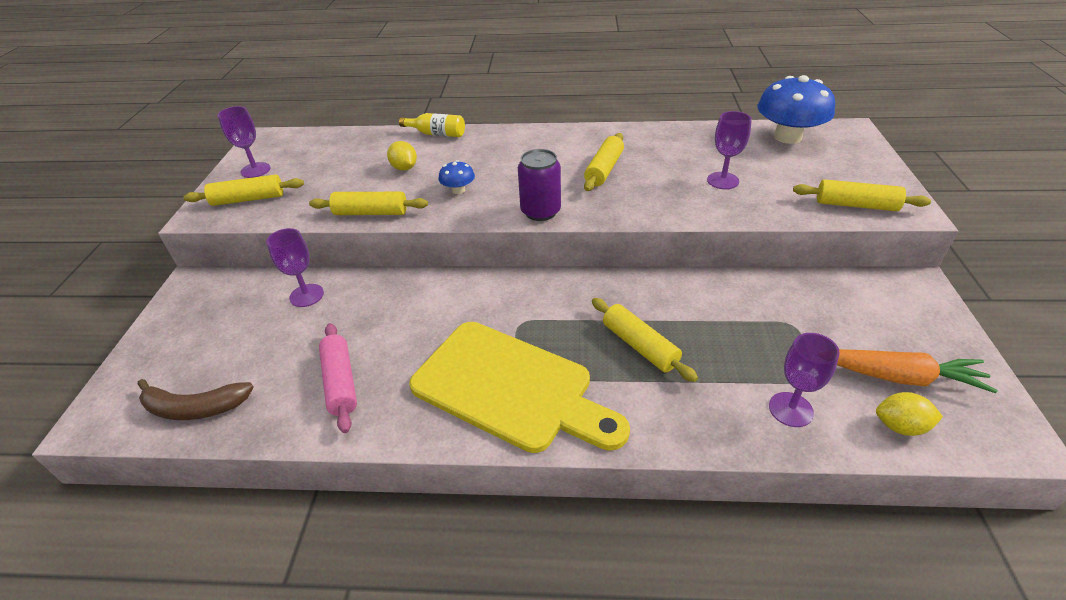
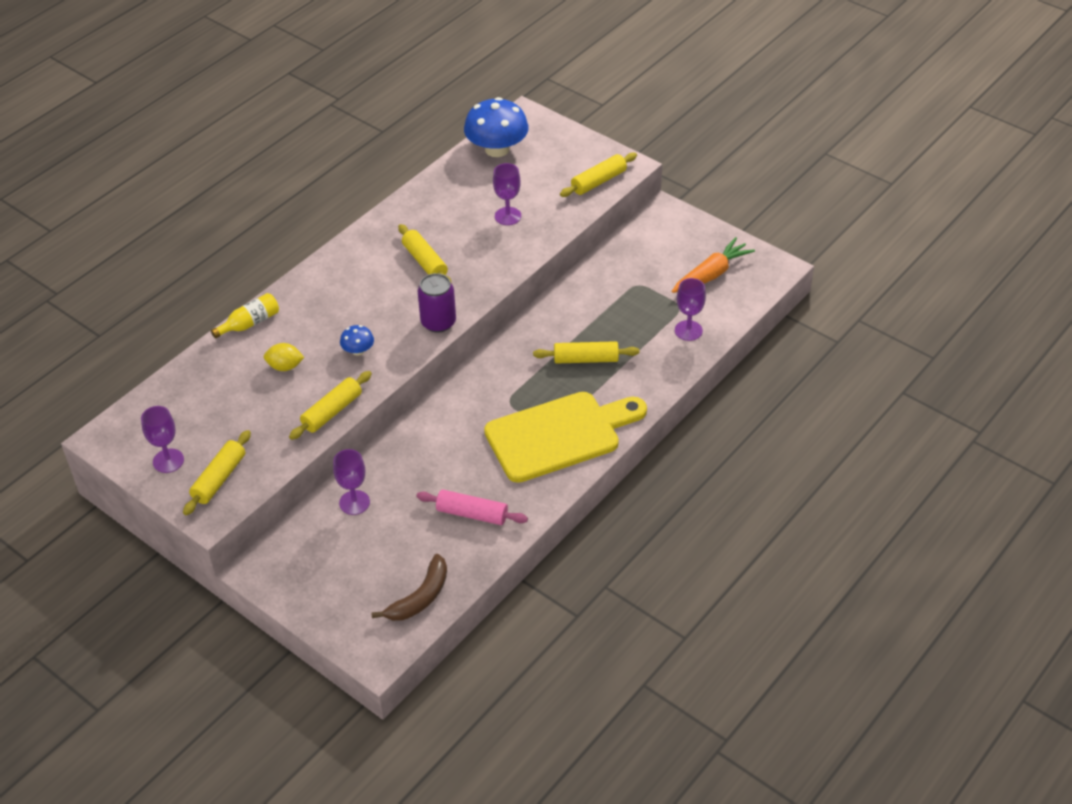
camera: 55 degrees left, 5 degrees up
(900, 426) = (735, 300): yellow lemon -> none

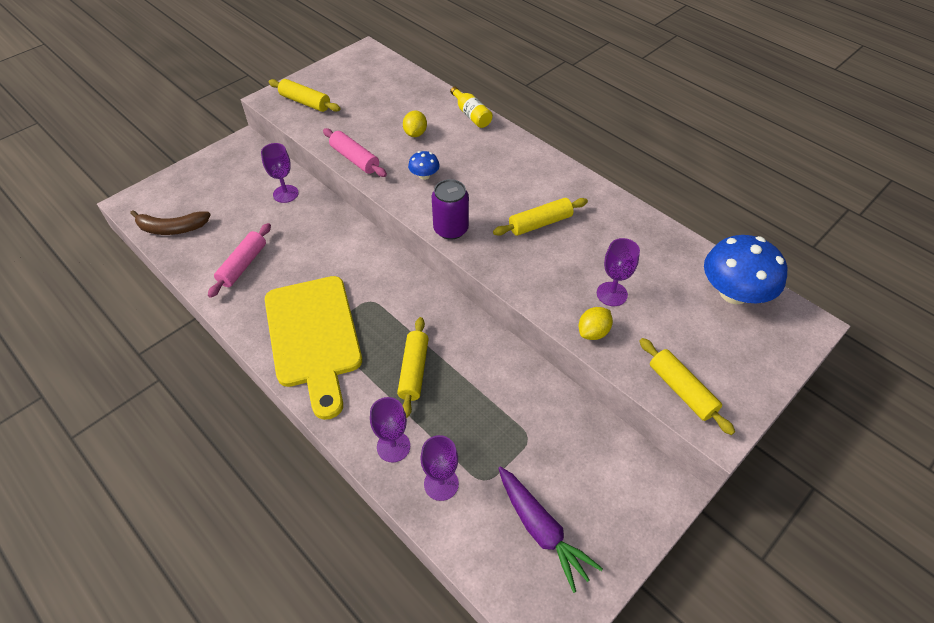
camera: 95 degrees right, 5 degrees up
(168, 461) = (333, 79): purple goblet -> purple goblet (393, 446)
(332, 412) = (355, 159): yellow rolling pin -> pink rolling pin
(420, 597) = (172, 228): brown banana -> brown banana turned 45 degrees counterclockwise
(551, 227) = (593, 332): none -> yellow lemon
(711, 274) = (542, 530): orange carrot -> purple carrot

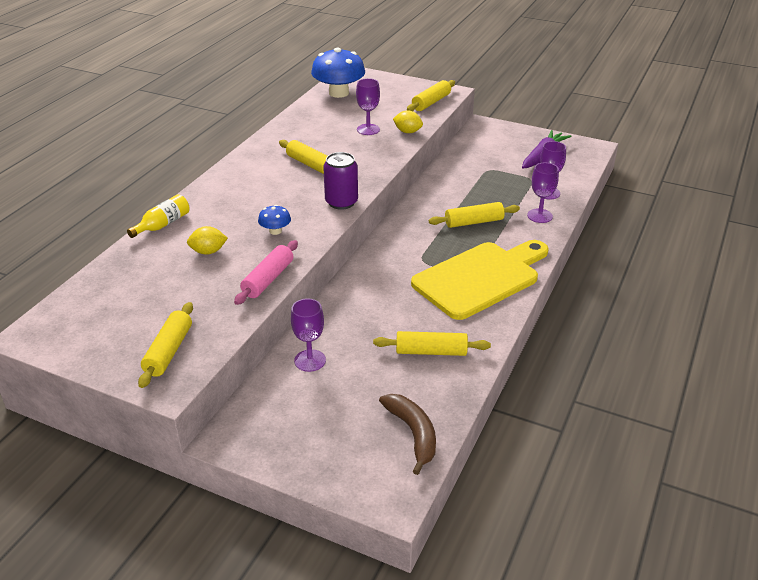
camera: 110 degrees left, 15 degrees down
(243, 265) = (431, 352): pink rolling pin -> yellow rolling pin

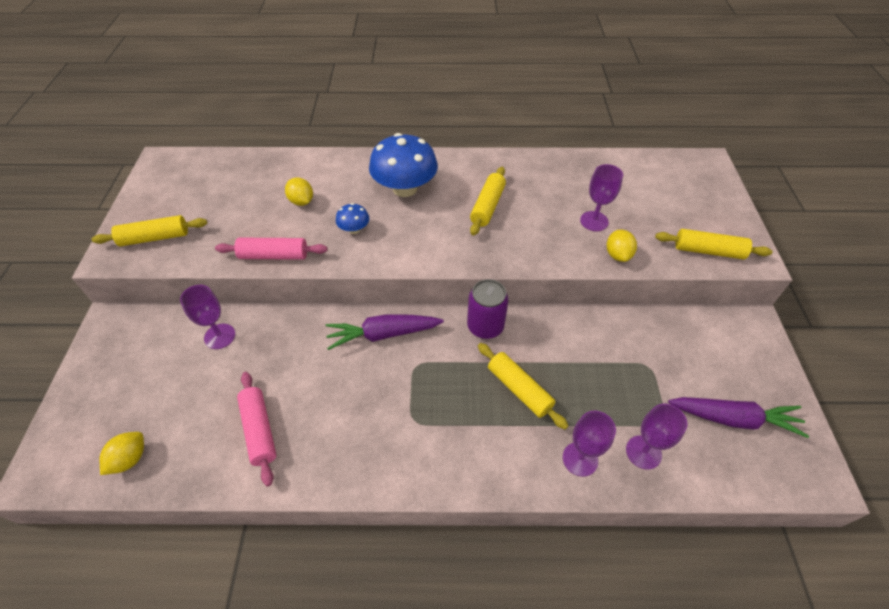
camera: 65 degrees right, 15 degrees up
(162, 225) = (329, 159): yellow bottle -> none
(339, 93) = (652, 170): blue mushroom -> blue mushroom (405, 188)
(341, 202) = (431, 255): purple can -> purple can (485, 326)
(380, 269) = (382, 334): none -> purple carrot
(413, 434) = (130, 459): brown banana -> yellow lemon
(431, 352) = (259, 430): yellow rolling pin -> pink rolling pin
(480, 278) = (408, 434): yellow cutting board -> none

